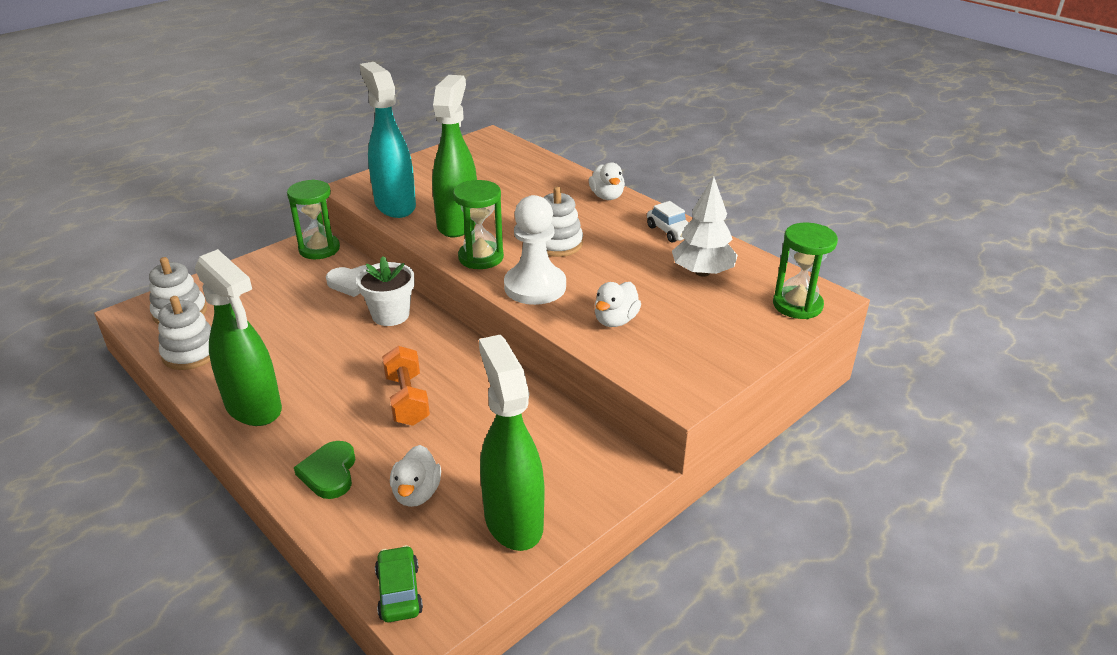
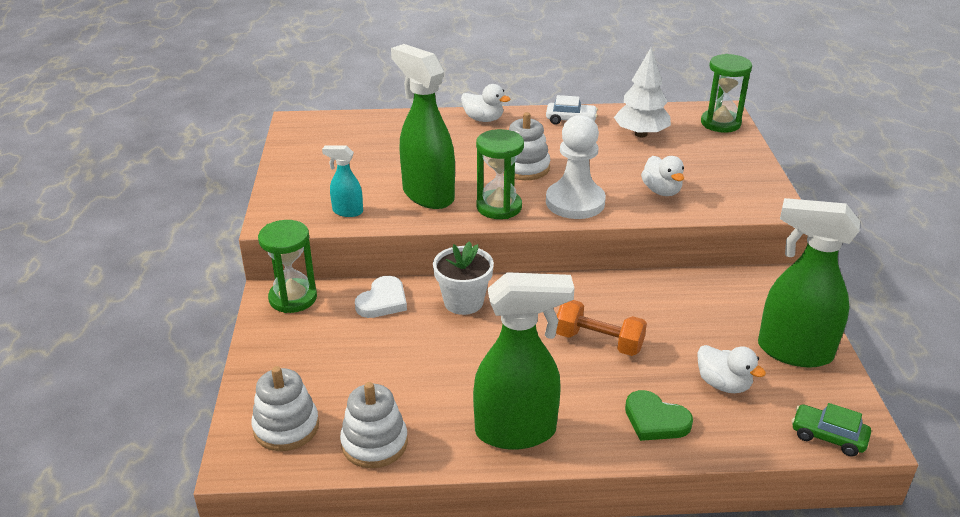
camera: 50 degrees left, 0 degrees up
(395, 205) = (347, 212): turquoise spray bottle -> turquoise spray bottle, size x0.48

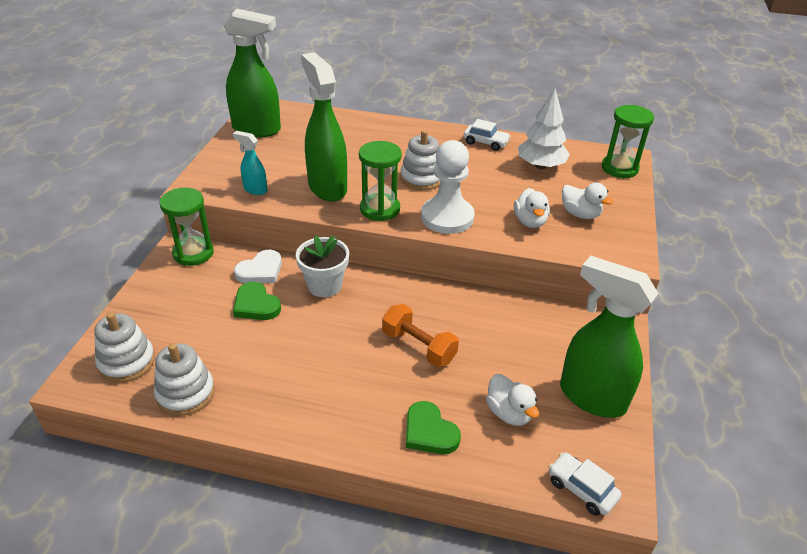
camera: 15 degrees right, 5 degrees up
(399, 337) = (256, 305): none -> green heart
(483, 119) = (411, 129): white duck -> white duck (580, 214)
(517, 432) = (305, 412): green spray bottle -> green spray bottle (257, 130)
(828, 436) = (581, 489): green car -> white car

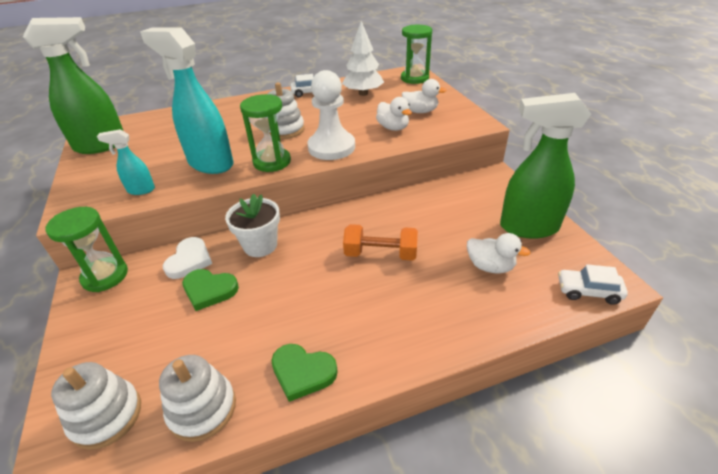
camera: 30 degrees left, 0 degrees up
(327, 187) = (210, 164): green spray bottle -> turquoise spray bottle
(429, 432) = (451, 312): green heart -> green heart (303, 372)

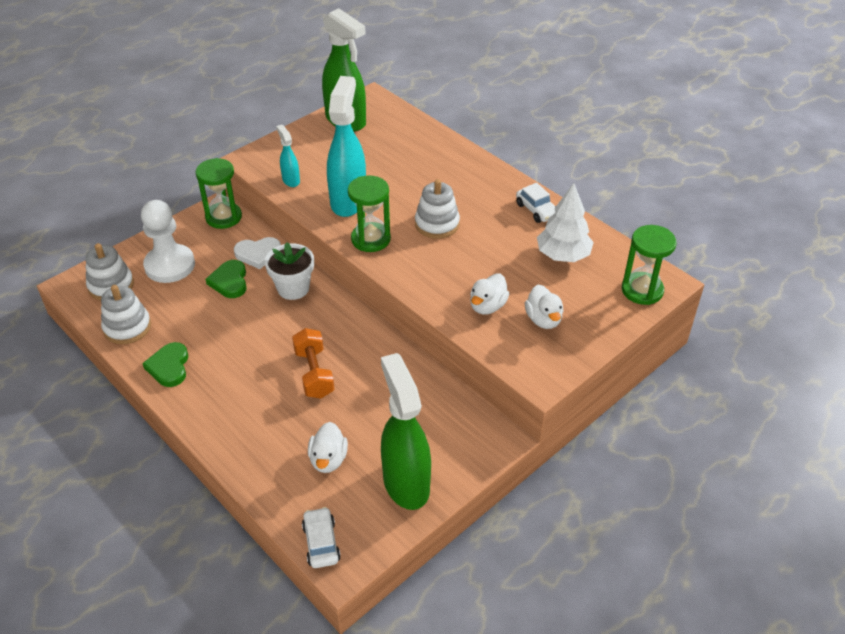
camera: 65 degrees right, 5 degrees up
(331, 147) = (418, 271): white pawn -> white pawn (170, 265)

